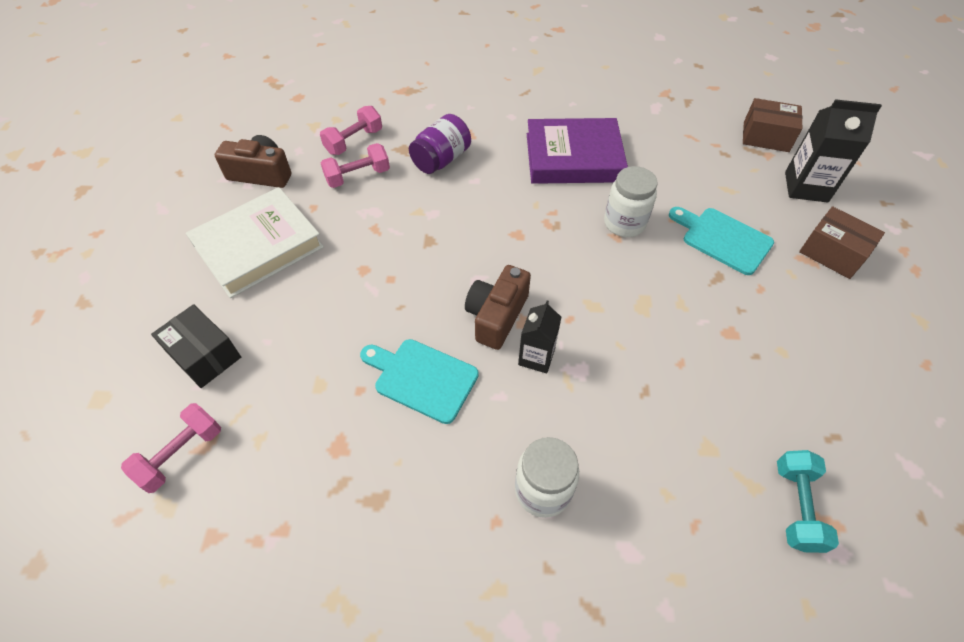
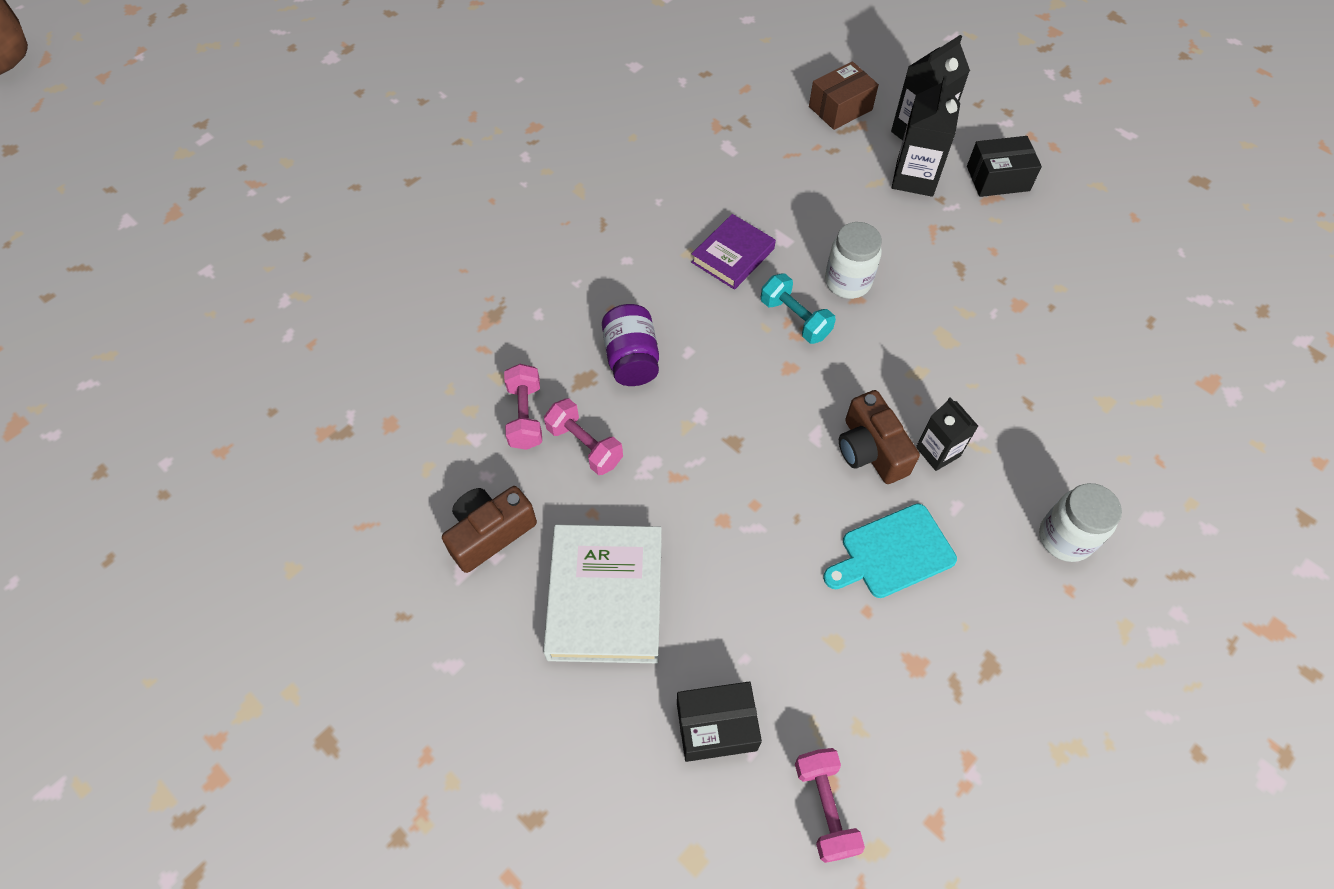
camera: 50 degrees left, 5 degrees up
(358, 176) = (585, 445): pink dumbbell -> pink dumbbell turned 60 degrees counterclockwise
(573, 157) = (733, 255): purple book -> purple book, size x0.62
(723, 239) = (924, 231): turquoise cutting board -> none
(763, 207) = (914, 178): none -> black carton
(796, 506) = (1186, 389): turquoise dumbbell -> turquoise dumbbell (795, 319)
(832, 253) = (998, 178): brown box -> black box

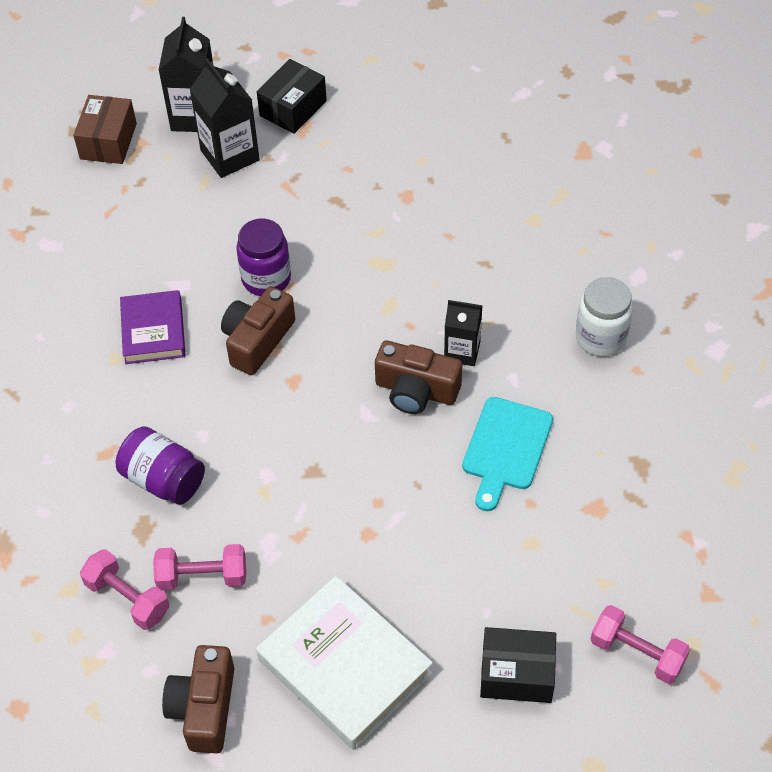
camera: 45 degrees left, 5 degrees down
(716, 726) = (517, 673): black box -> black box turned 60 degrees clockwise
(795, 319) = (257, 340): turquoise dumbbell -> brown camera
(848, 282) = (266, 279): white jar -> purple jar

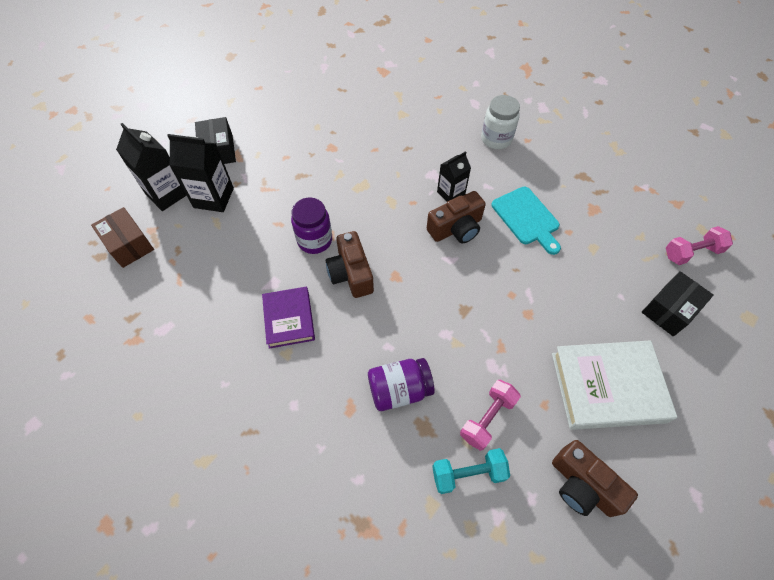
camera: 50 degrees left, 5 degrees up
(128, 598) = (468, 473): pink dumbbell -> turquoise dumbbell
(153, 331) = (289, 319): purple book -> purple book turned 45 degrees clockwise

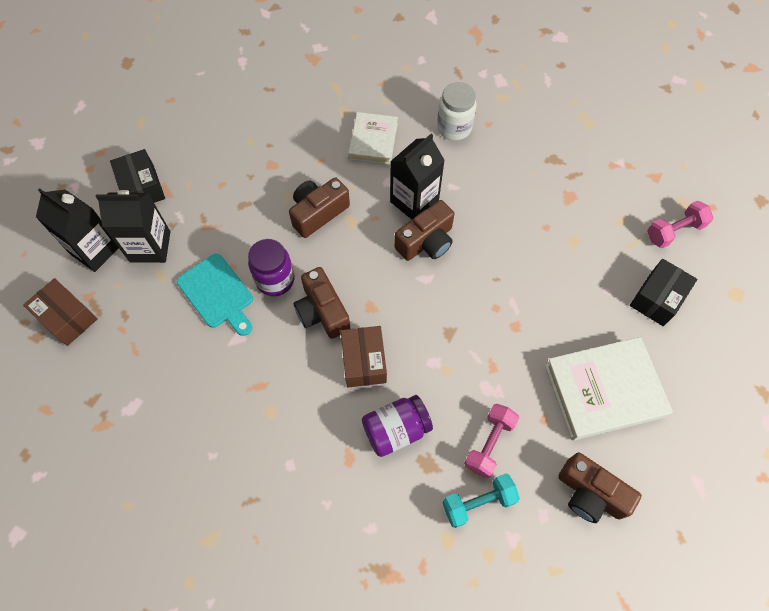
camera: 10 degrees left, 5 degrees up
(289, 319) = (265, 374): purple book -> none
(364, 191) = (318, 213): none -> brown camera
(380, 323) = (364, 362): none -> brown box
(423, 140) = (373, 141): none -> white book
(451, 193) = (414, 201): black carton -> black carton, size x1.56
(527, 218) = (500, 218): turquoise cutting board -> turquoise cutting board (217, 294)

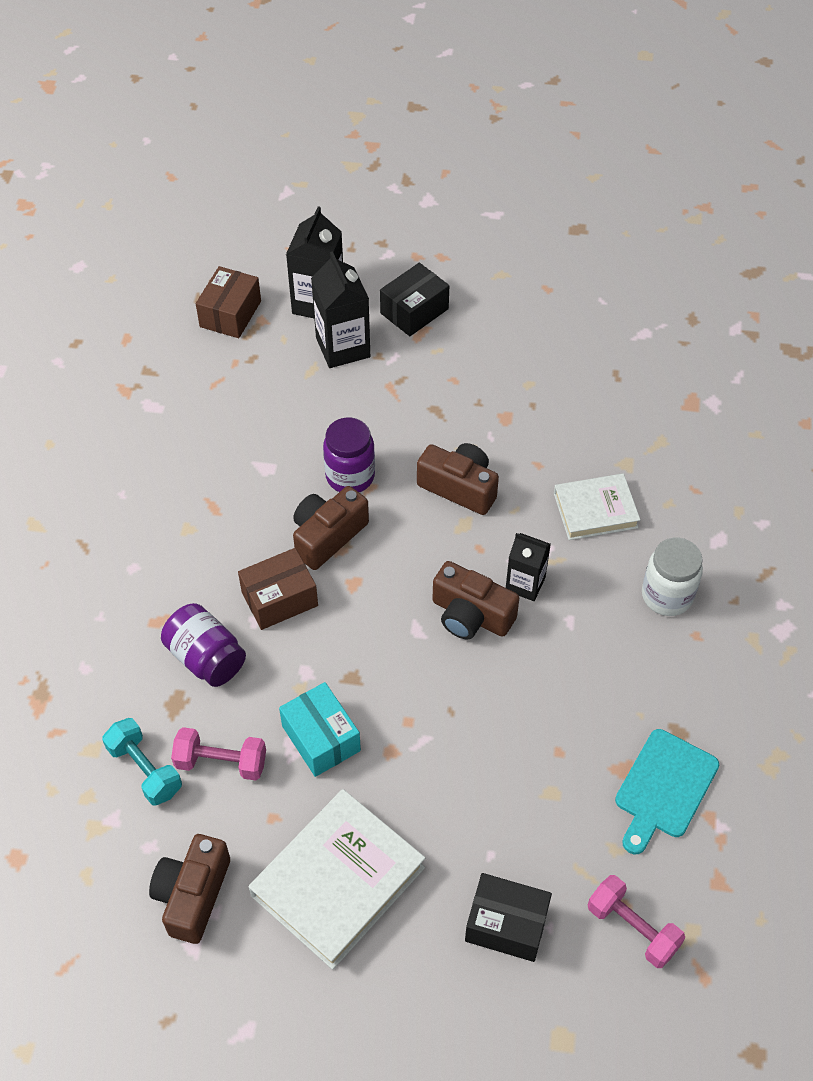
camera: 70 degrees right, 10 degrees down
(217, 294) = (310, 429): turquoise cutting board -> turquoise cutting board (664, 788)
(414, 201) = (525, 584): black carton -> black carton, size x0.64
(491, 368) = (321, 738): none -> turquoise box
(603, 390) = (338, 881): white book -> white book turned 75 degrees clockwise

